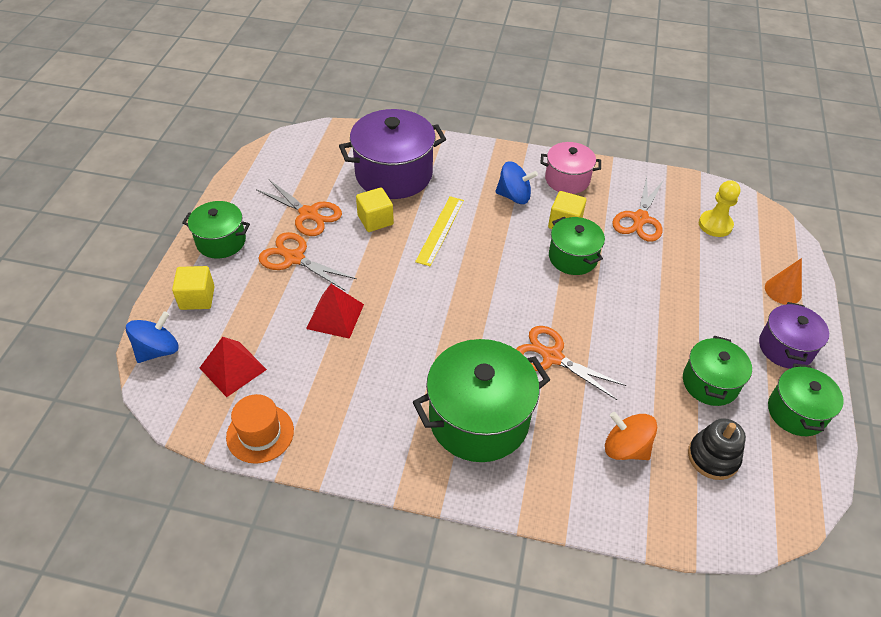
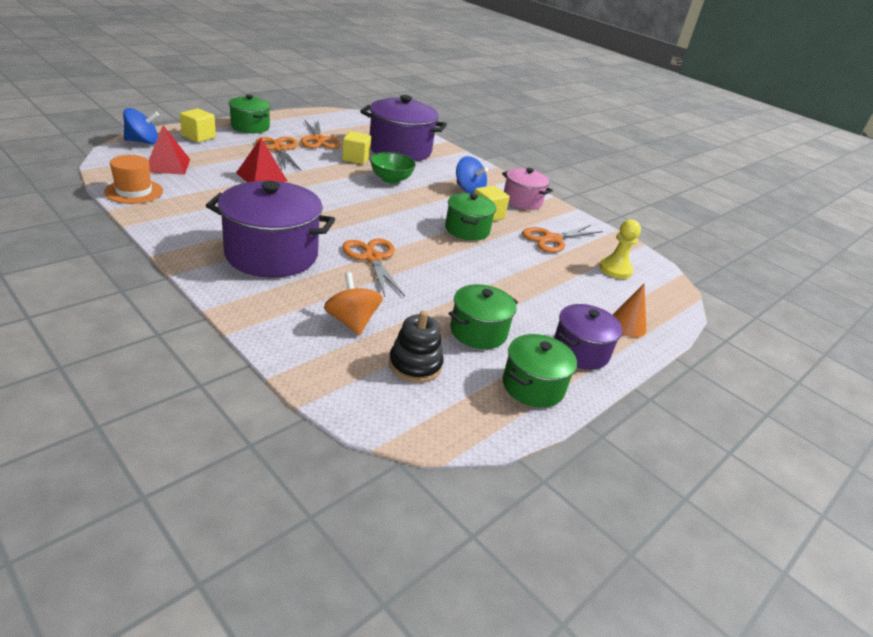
camera: 30 degrees right, 15 degrees down
(440, 230) = (391, 179): yellow ruler -> green bowl
(478, 419) = (271, 254): green pot -> purple pot

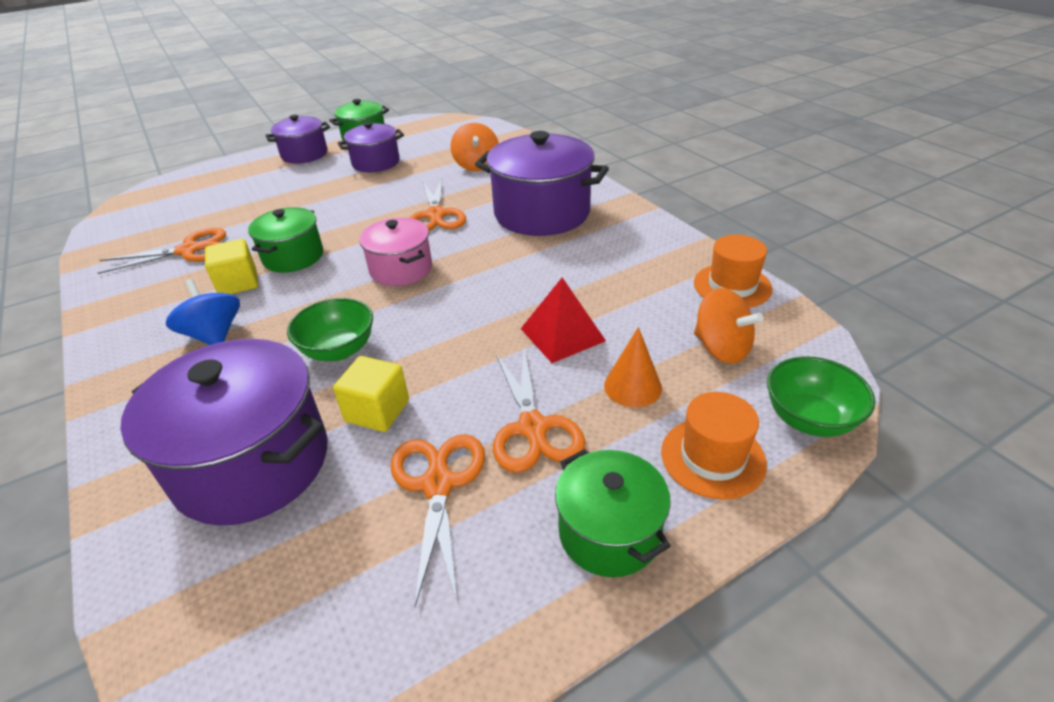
camera: 160 degrees left, 5 degrees up
(143, 142) = (809, 419): blue spinning top -> green bowl
(167, 165) = (721, 348): red pyramid -> orange spinning top
(199, 137) = (712, 457): yellow cube -> orange hat
(415, 365) = (440, 144): black stacking toy -> none
(478, 332) = (376, 163): green pot -> purple pot
(522, 201) = (144, 317): pink pot -> pink pot (401, 269)
(615, 269) = (164, 217): yellow pawn -> none
(627, 325) = (236, 171): orange cone -> orange cone (632, 386)

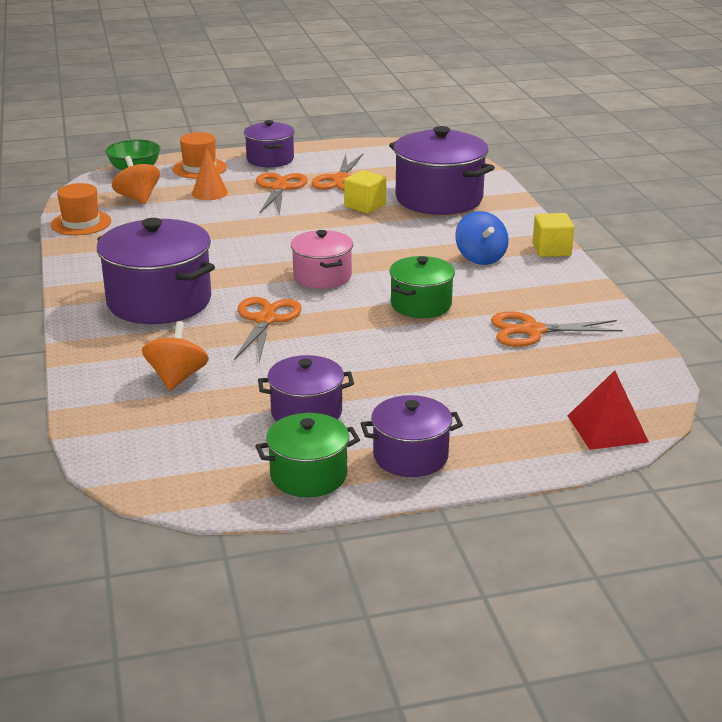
camera: 165 degrees left, 10 degrees down
(238, 283) = (471, 291): yellow cube -> yellow cube (551, 250)
(339, 350) = (385, 235): green bowl -> none
(562, 334) = (227, 218): red pyramid -> red pyramid (607, 428)
(609, 532) = (270, 159): green pot -> purple pot

